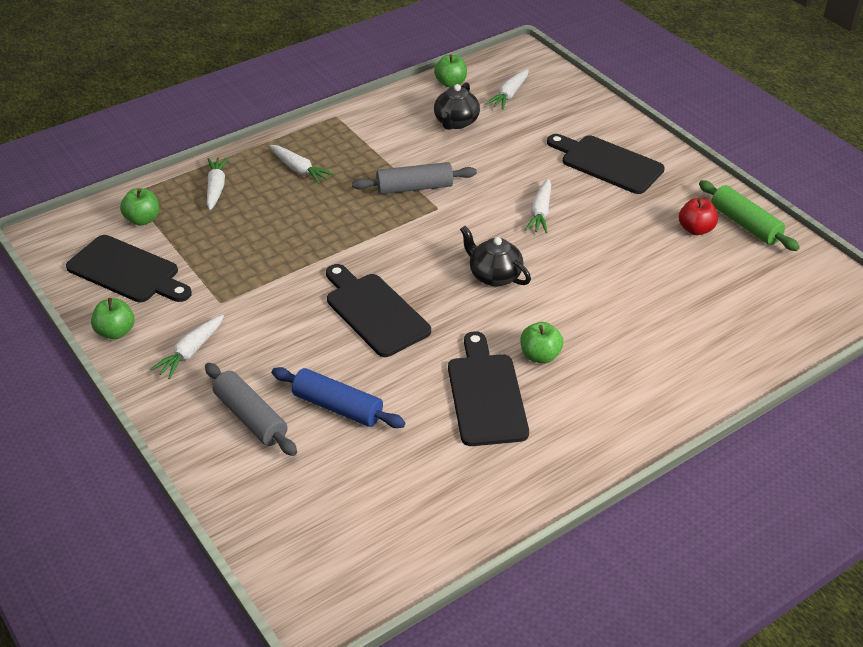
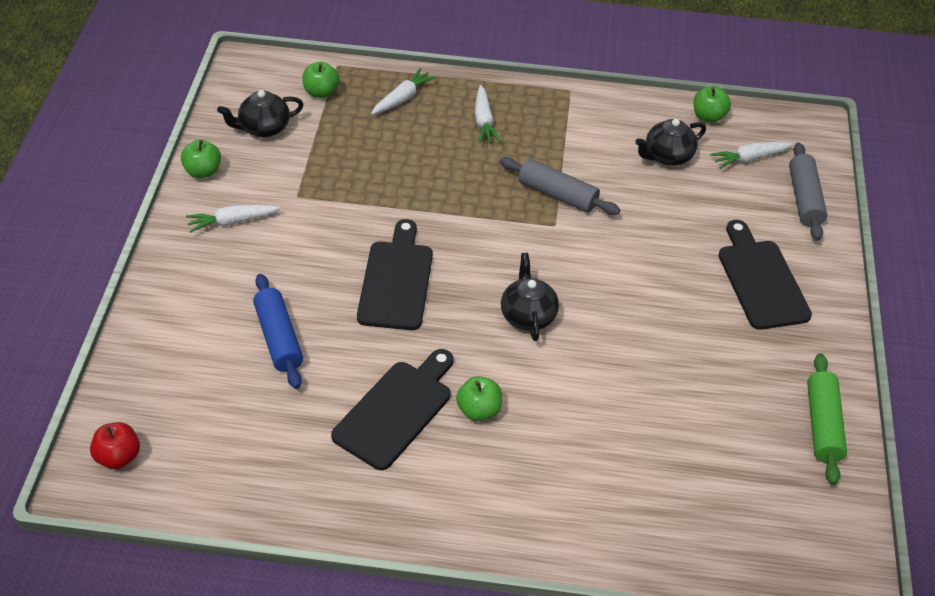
camera: 40 degrees right, 5 degrees up
(127, 271) = (263, 128): black cutting board -> black teapot
(250, 417) = (212, 302): grey rolling pin -> grey rolling pin (804, 199)
(540, 212) = (638, 286): white carrot -> none
(695, 229) = (765, 397): red apple -> red apple (118, 457)

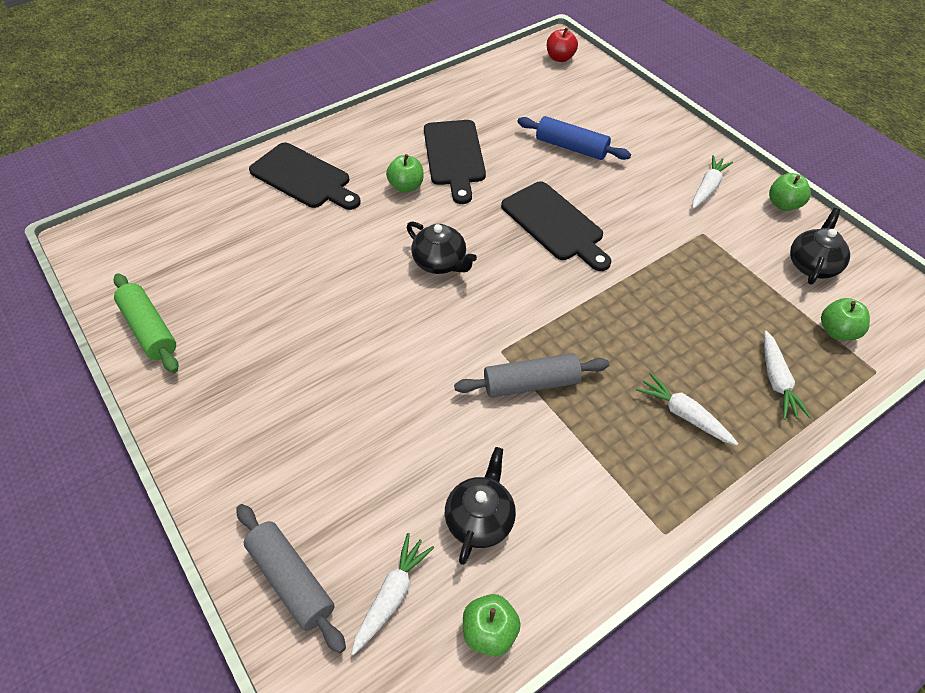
camera: 140 degrees right, 5 degrees up
(761, 280) = (277, 430): black cutting board -> black cutting board (303, 178)

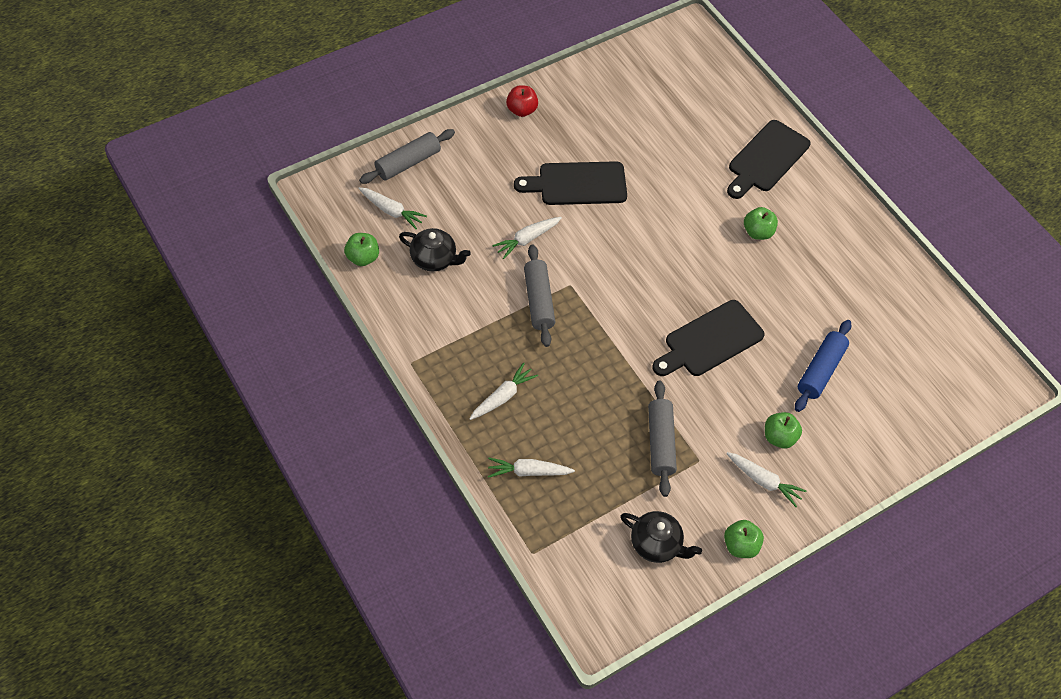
camera: 90 degrees right, 5 degrees up
(149, 329) = (601, 77): green rolling pin -> none
(434, 402) = (527, 239): none -> white carrot
(440, 262) = (663, 252): black teapot -> none
(454, 156) = (801, 271): black cutting board -> black cutting board (577, 184)
(560, 58) = (979, 384): red apple -> red apple (521, 110)
(693, 263) = (660, 442): none -> grey rolling pin
(837, 331) = (577, 537): green apple -> green apple (779, 437)

